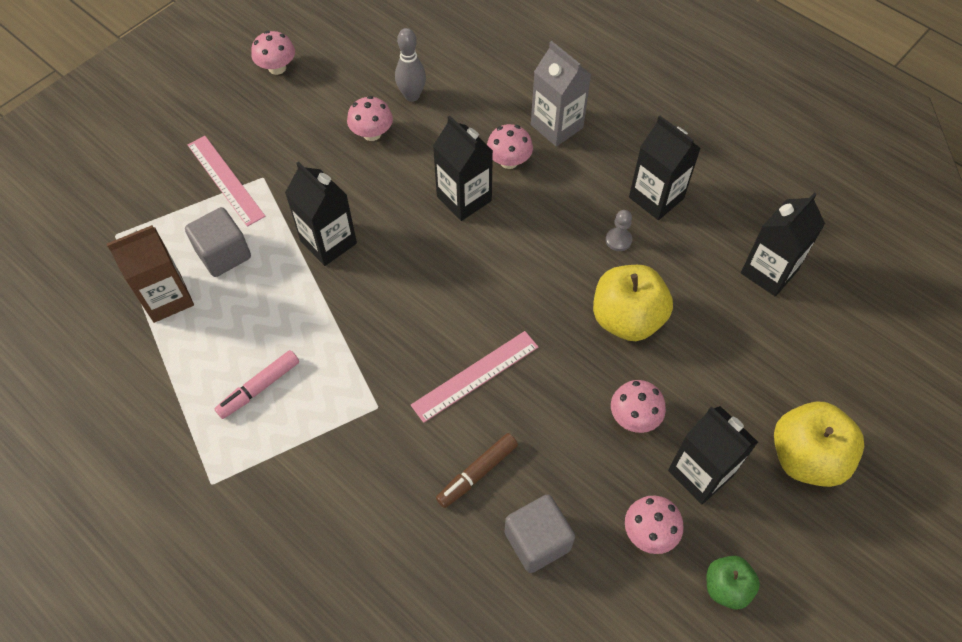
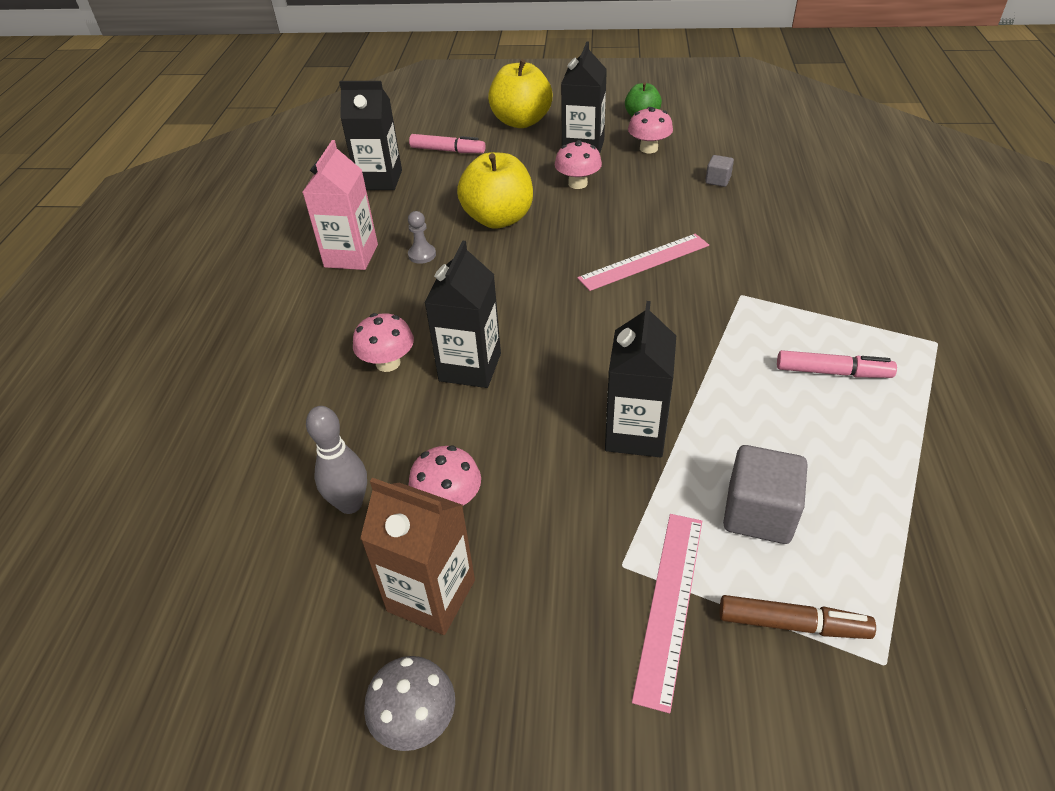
camera: 125 degrees left, 15 degrees down
(167, 298) = (868, 520): brown carton -> brown carton (431, 595)
(277, 68) = (416, 720): pink mushroom -> grey mushroom
(475, 376) = (644, 261): pink ruler -> pink ruler turned 45 degrees counterclockwise
(477, 473) = (714, 223): brown marker -> brown marker (792, 624)
(537, 541) = (717, 180): grey cube -> grey cube, size x0.52
(556, 126) = (306, 355): grey carton -> none
(656, 198) = (351, 256): black carton -> pink carton
(788, 353) = (447, 150): none -> pink marker

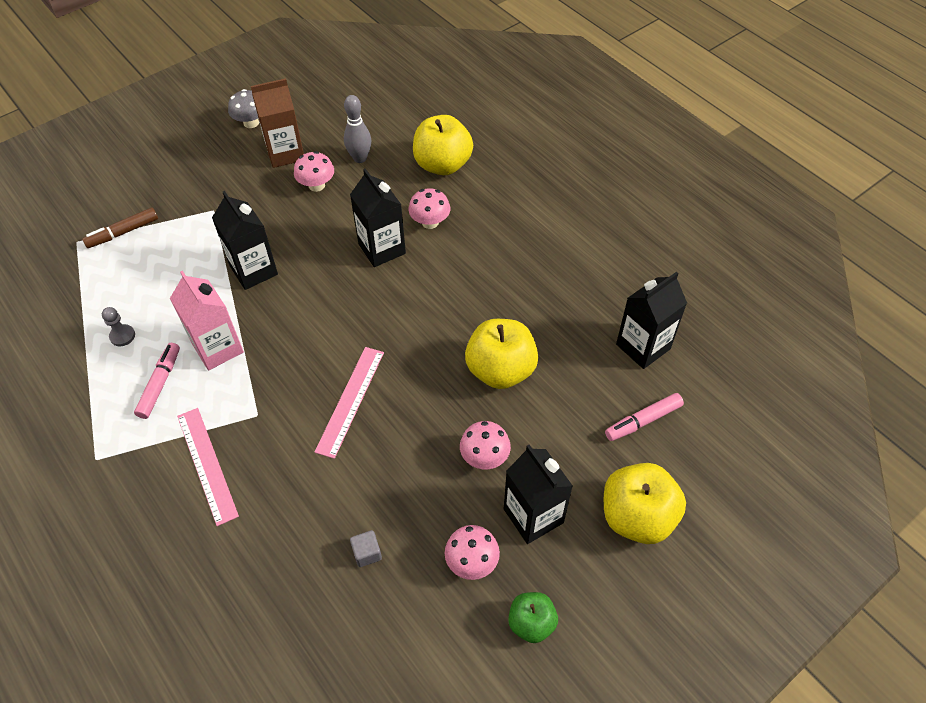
camera: 135 degrees right, 10 degrees up
(280, 420) = (442, 165): none -> yellow apple
(351, 256) = (554, 269): pink carton -> pink carton (218, 348)
(422, 255) = (510, 301): grey pawn -> grey pawn (122, 336)
(670, 604) = (181, 208): pink ruler -> pink ruler (206, 465)
(758, 513) = (162, 269): grey cube -> none
(832, 372) = (160, 384): pink marker -> pink marker turned 135 degrees clockwise

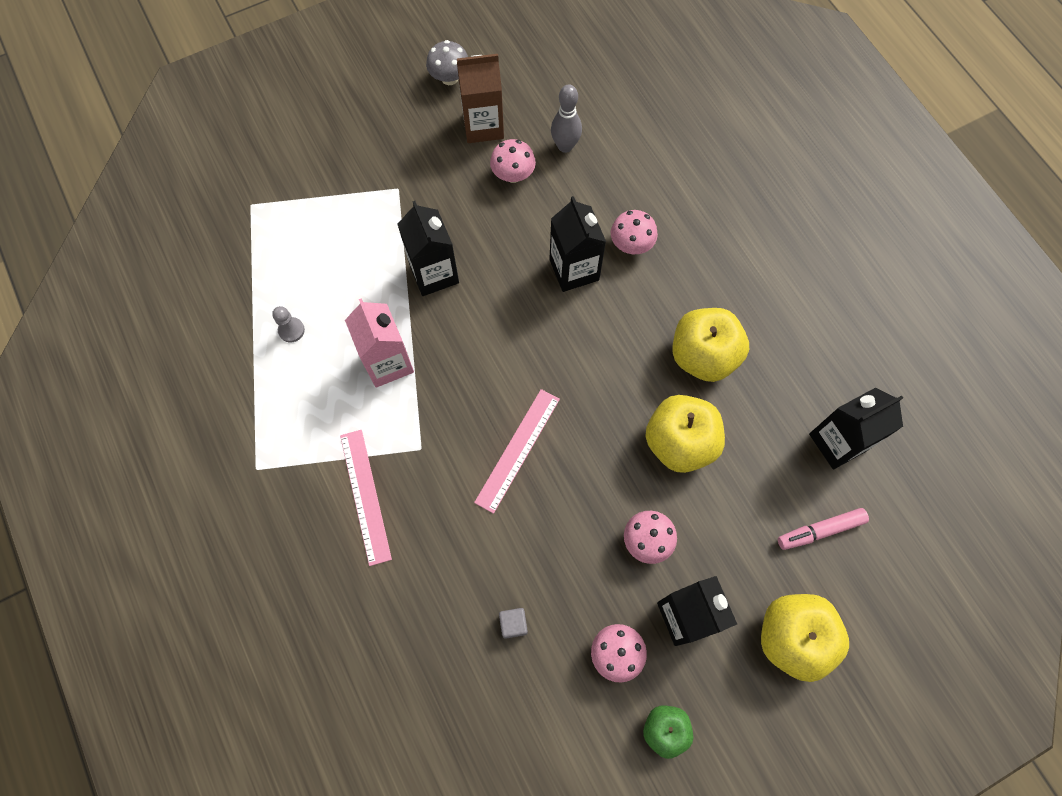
camera: 10 degrees right, 15 degrees up
(123, 232) = (300, 201): brown marker -> none
(160, 384) = (325, 394): pink marker -> none
(442, 165) = (656, 170): yellow apple -> yellow apple (703, 356)

